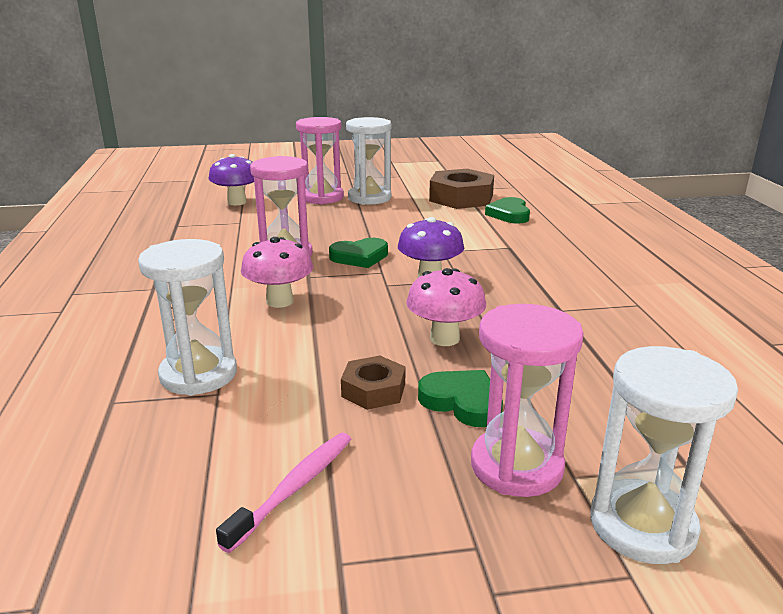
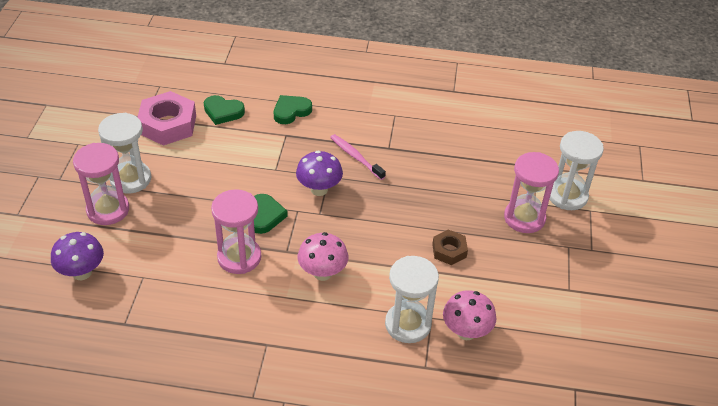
camera: 75 degrees left, 20 degrees up
(294, 488) = (521, 296): pink toothbrush -> pink toothbrush (355, 157)
(444, 338) = (404, 207): pink mushroom -> pink mushroom (466, 332)
(461, 198) = (168, 124): brown nut -> pink nut
(462, 402) = (470, 220): green heart -> green heart (291, 111)

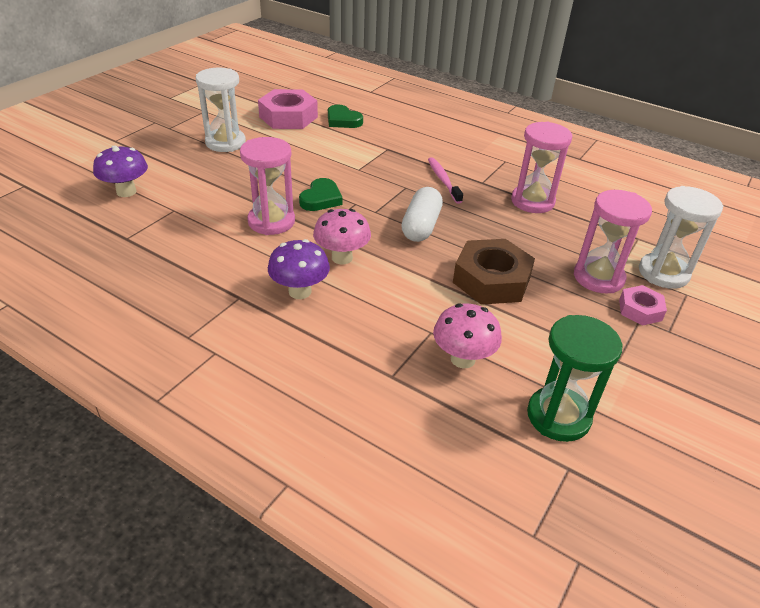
camera: 25 degrees right, 5 degrees down
(108, 210) = (188, 157): pink hourglass -> pink hourglass (532, 201)
(291, 111) = (405, 134): green heart -> none
(319, 189) = (388, 194): purple mushroom -> purple mushroom (300, 291)
(366, 216) = (421, 226): none -> white capsule
(408, 324) = (399, 329): white hourglass -> none
(449, 250) = (491, 280): brown nut -> brown nut, size x1.82
(551, 352) = (558, 416): none -> green hourglass
(565, 238) = (640, 310): none -> pink nut

